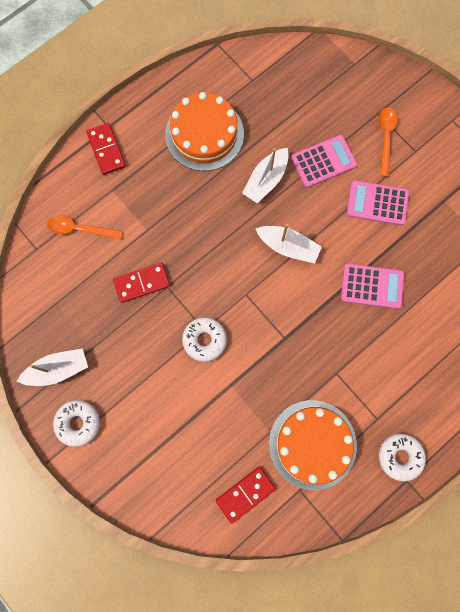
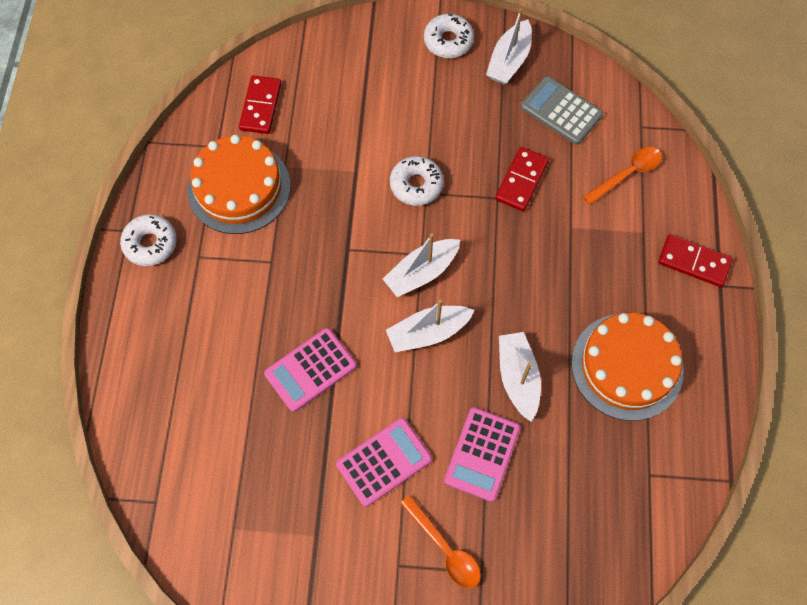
camera: 135 degrees right, 10 degrees down
(68, 304) = (561, 111): none -> grey calculator
(257, 283) = (421, 272): none -> white boat

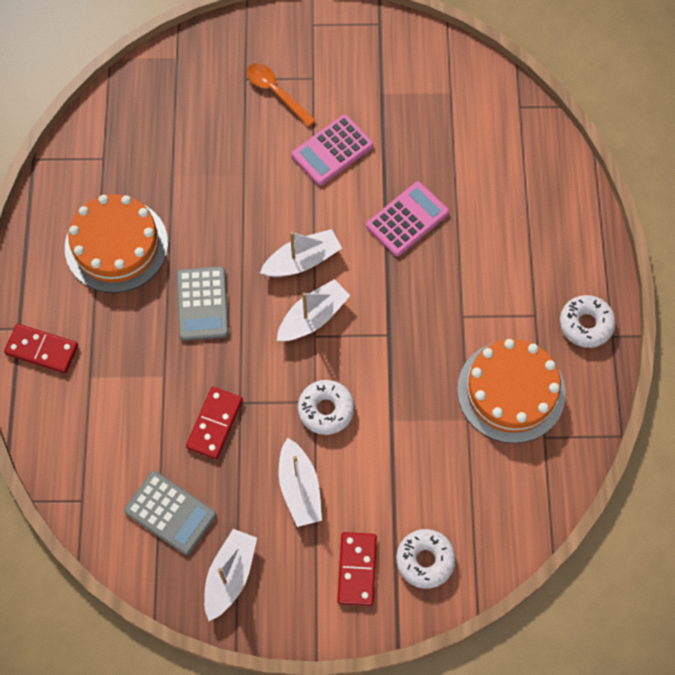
camera: 175 degrees right, 0 degrees up
(261, 106) = (507, 490): red domino -> red domino (357, 569)
(448, 41) = (303, 597): white donut -> white donut (425, 560)
(482, 454) = (248, 163): pink calculator -> none
(518, 378) = (217, 227): white boat -> white boat (299, 488)
(533, 295) = (202, 304): none -> grey calculator
(627, 174) = (101, 441): orange spoon -> none

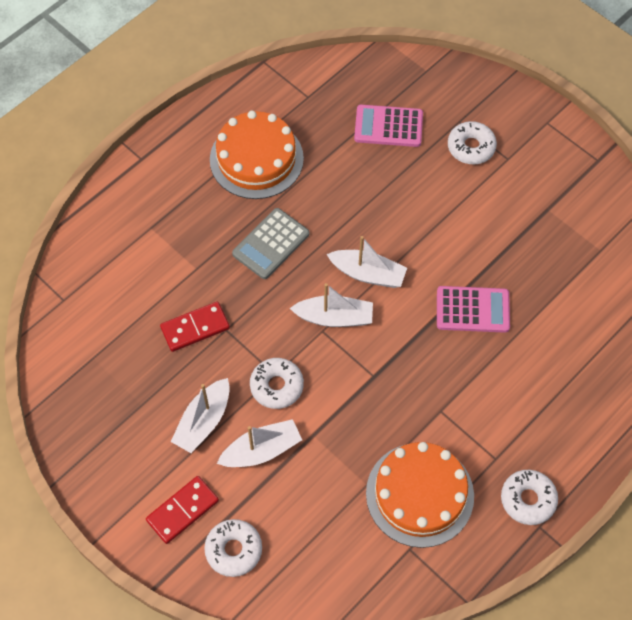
camera: 45 degrees right, 5 degrees down
(42, 350) = (140, 184): red domino -> none
(170, 513) = (107, 358): grey calculator -> none
(230, 576) = (99, 434): white boat -> white boat (261, 450)
(276, 92) = (471, 147): orange spoon -> white donut
(332, 150) = (469, 218): pink calculator -> pink calculator (388, 126)

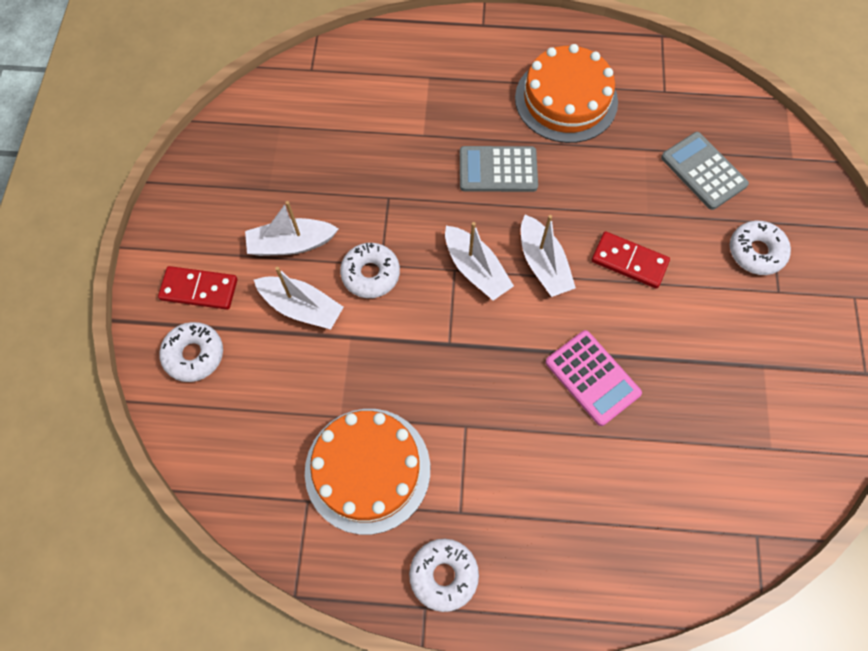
camera: 50 degrees right, 5 degrees up
(195, 328) = (369, 175): red domino -> red domino (629, 261)
(388, 126) = (703, 171): pink calculator -> grey calculator

